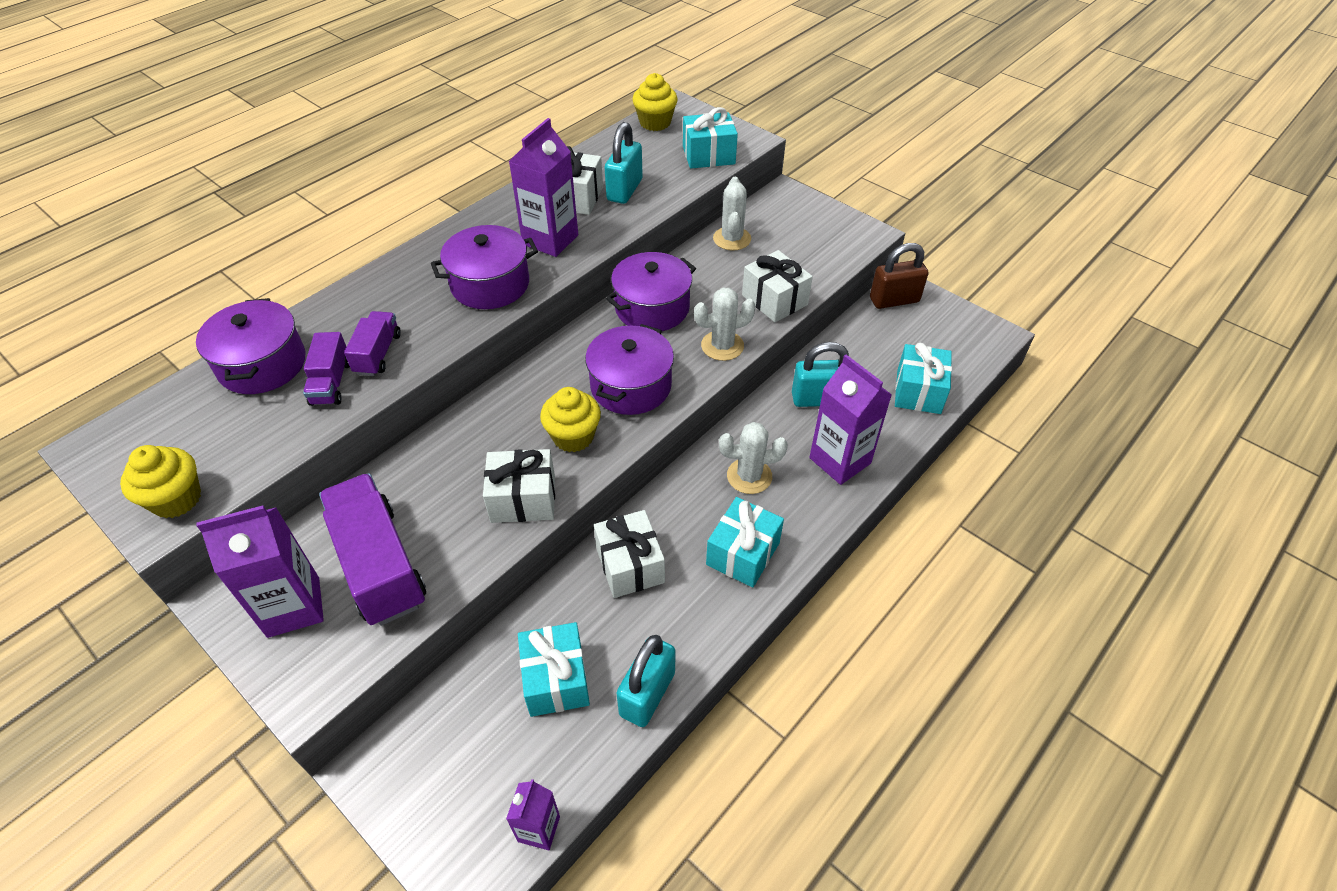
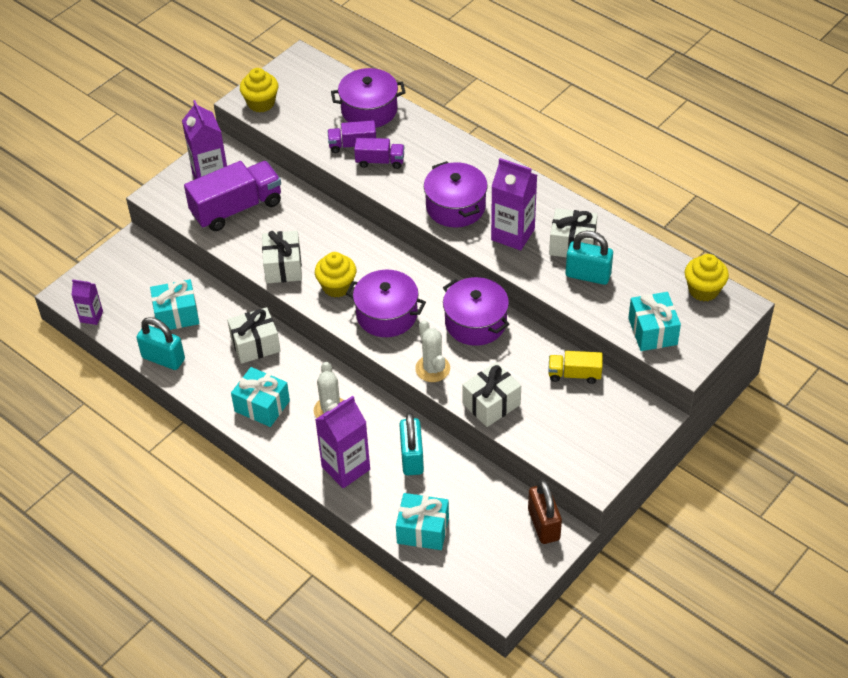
camera: 90 degrees right, 0 degrees up
(732, 239) = (574, 374): white cactus -> yellow truck

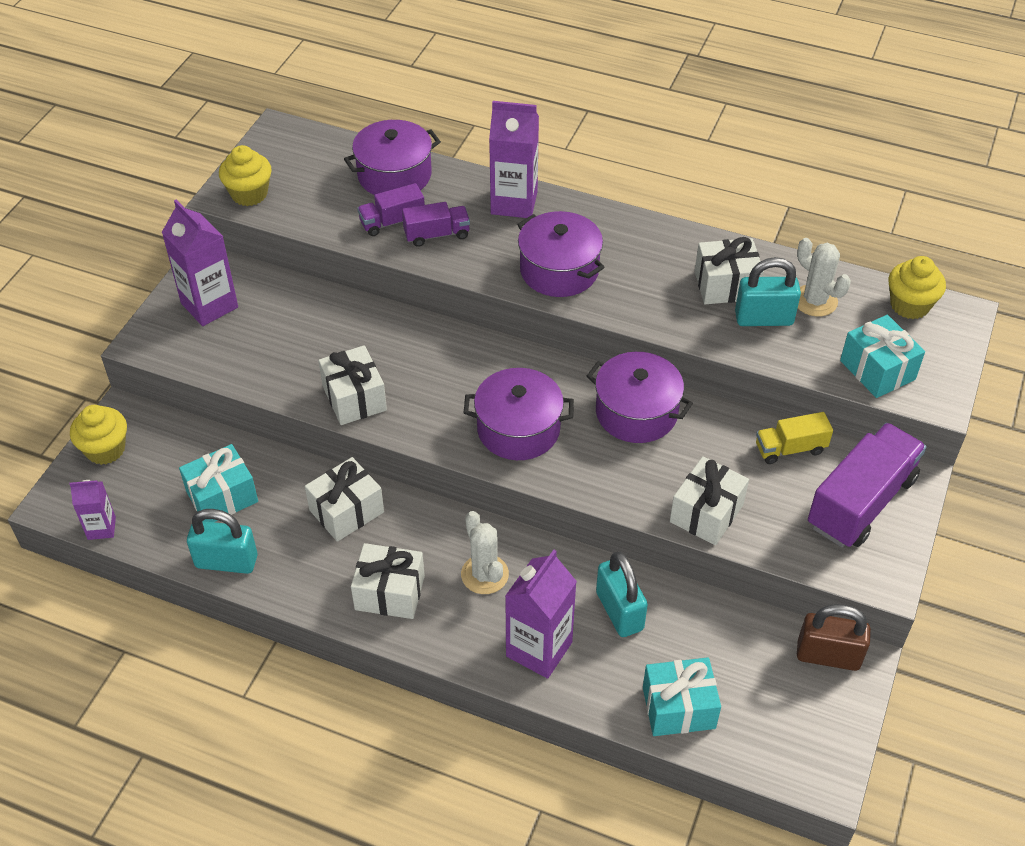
camera: 20 degrees left, 0 degrees up
(237, 208) = (260, 336): purple truck -> purple truck (861, 502)
(262, 406) = (389, 592): turquoise gift -> white gift
(337, 286) = (437, 408): yellow cupcake -> yellow cupcake (105, 449)
(432, 369) = (610, 485): white cactus -> white cactus (815, 301)
(513, 234) = (647, 289): purple carton -> purple carton (514, 203)
(543, 524) = (828, 655): brown padlock -> brown padlock turned 45 degrees counterclockwise

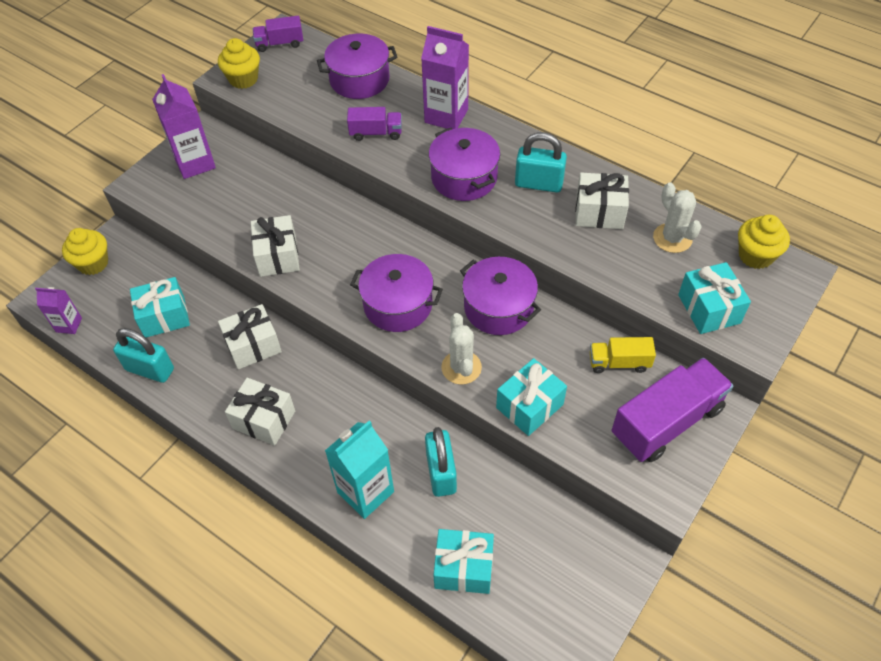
camera: 15 degrees right, 5 degrees up
(392, 222) = (344, 117): purple truck -> purple truck (280, 44)
(484, 574) = (343, 419): white cactus -> white cactus (461, 367)
(539, 649) = (365, 492): purple carton -> turquoise carton
(706, 513) = (529, 406): white gift -> turquoise gift
(763, 318) = (623, 246): turquoise padlock -> turquoise padlock (538, 183)
(828, 655) = (605, 549): brown padlock -> none

